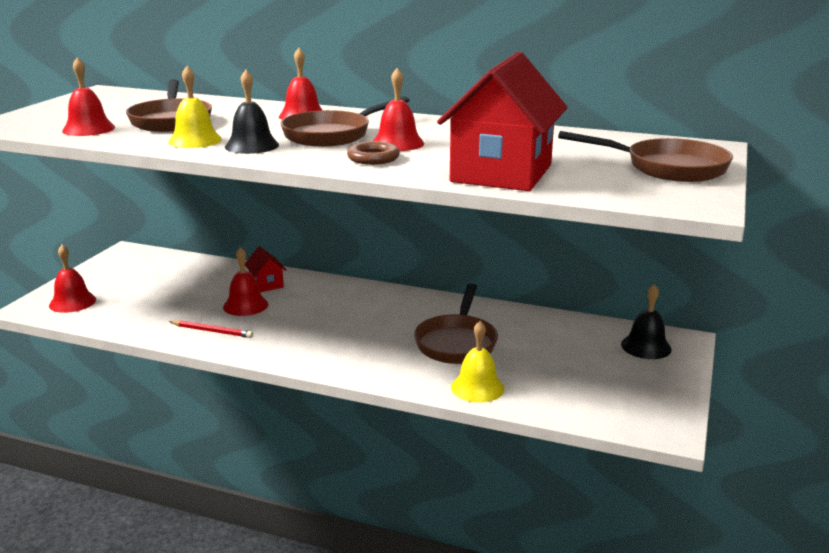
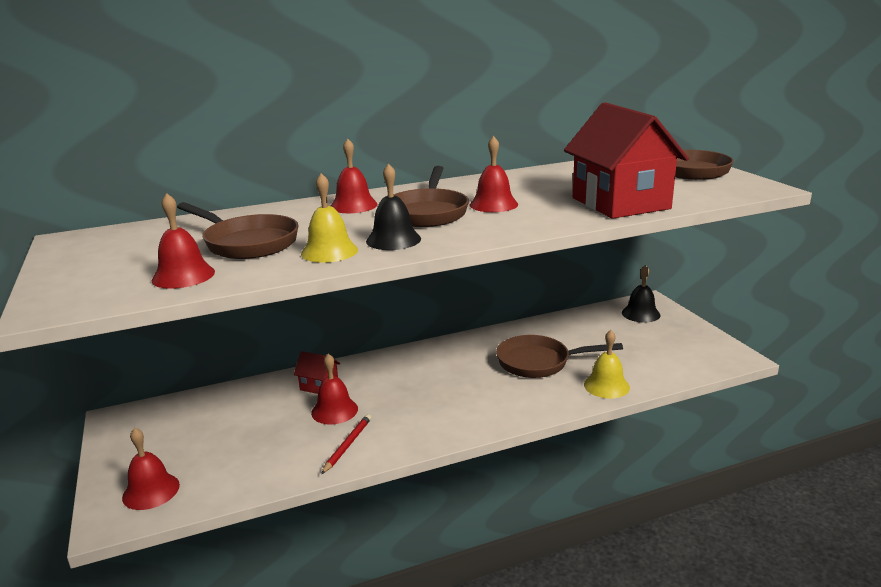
camera: 40 degrees left, 0 degrees up
(212, 331) = (347, 445): red pencil -> red pencil turned 45 degrees counterclockwise
(373, 158) = (513, 219): brown ring -> none
(457, 342) = (539, 362): brown pan -> brown pan turned 120 degrees clockwise

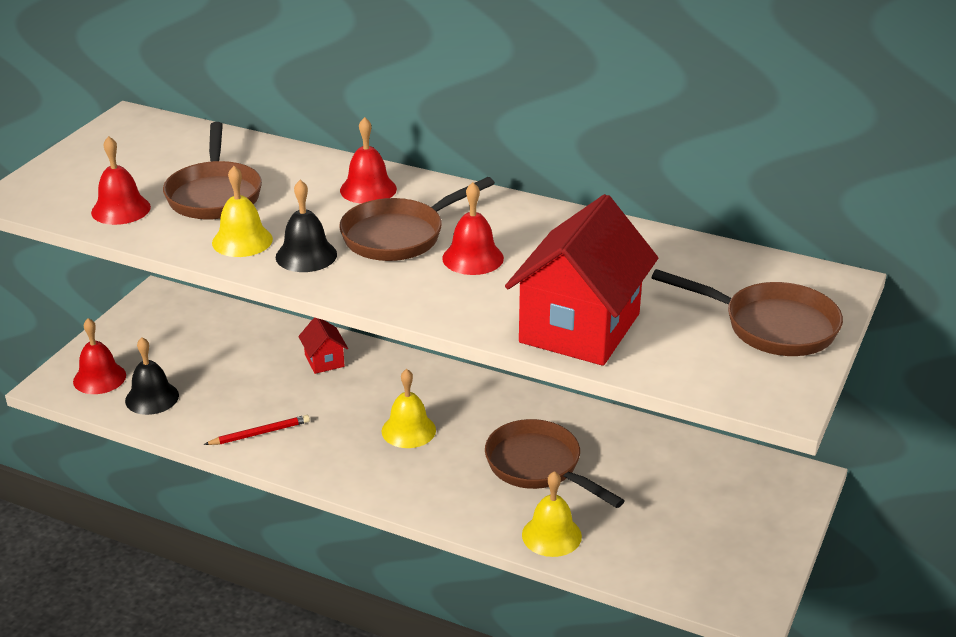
camera: 45 degrees right, 10 degrees up
(334, 410) = (298, 394): red bell -> none
(439, 388) = (408, 430): none -> yellow bell
(640, 313) = (758, 485): black bell -> black bell (152, 398)

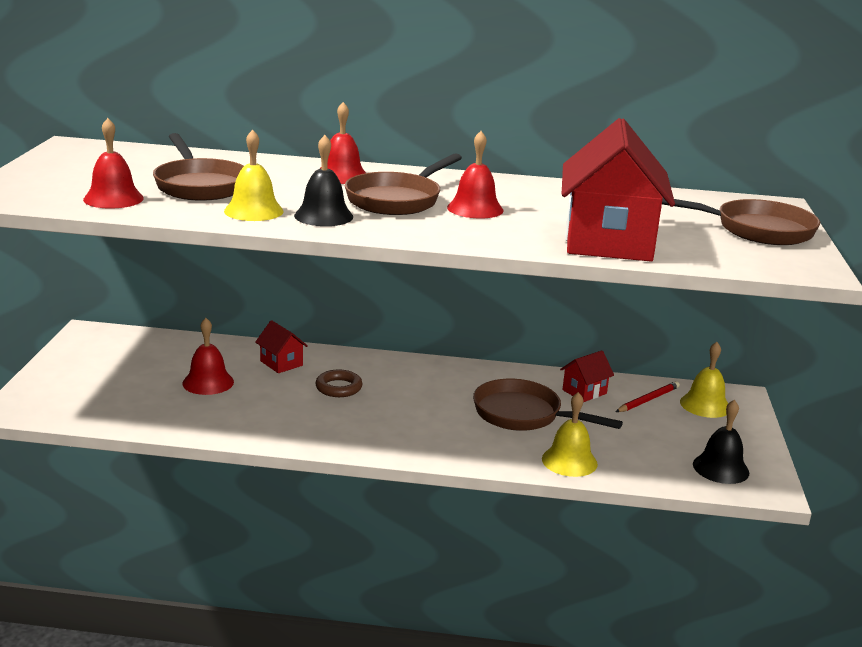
camera: 20 degrees left, 10 degrees down
(99, 378) = (63, 399): red bell -> red bell (208, 382)
(152, 398) = (127, 408): black bell -> black bell (720, 468)
(260, 433) = (253, 422): red pencil -> red pencil (648, 400)
(365, 401) = (338, 388): none -> brown ring
(408, 430) = (392, 403): yellow bell -> yellow bell (705, 405)
(625, 445) = (584, 392): none -> red house

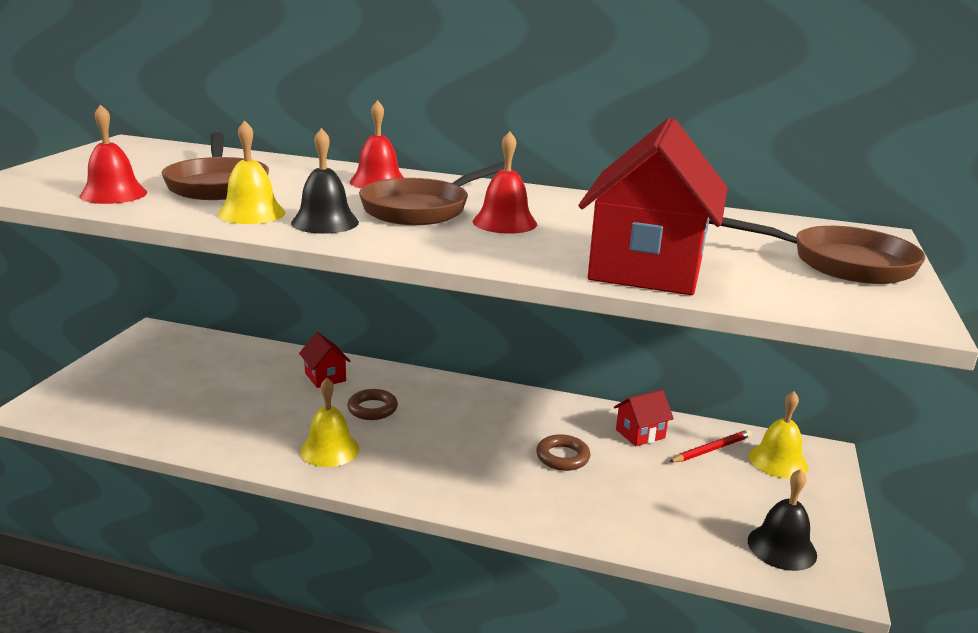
camera: 10 degrees right, 0 degrees up
(208, 382) = (241, 393): red bell -> none
(523, 415) = (562, 457): brown pan -> brown ring
(569, 461) = (598, 521): yellow bell -> yellow bell (329, 450)

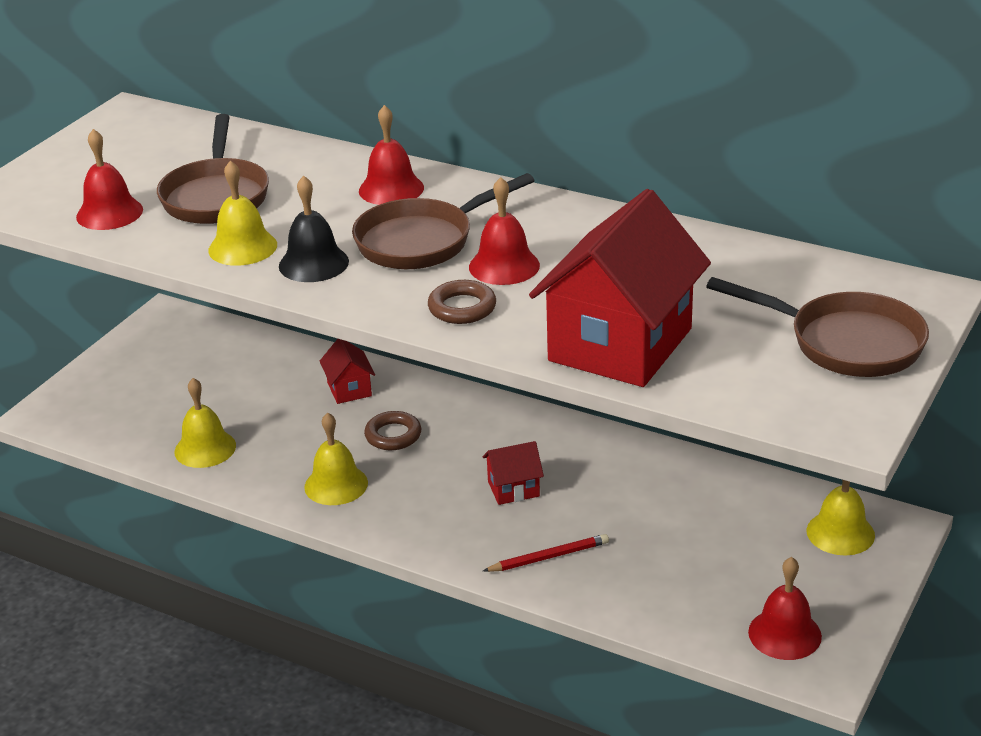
camera: 15 degrees right, 10 degrees up
(199, 427) = (205, 448): none -> yellow bell
(562, 457) = (588, 510): brown ring -> brown ring (462, 308)
(640, 434) = (691, 487): red house -> red house (513, 489)
(711, 449) = (767, 512): red pencil -> red pencil (548, 557)
(782, 547) = (784, 634): black bell -> red bell

